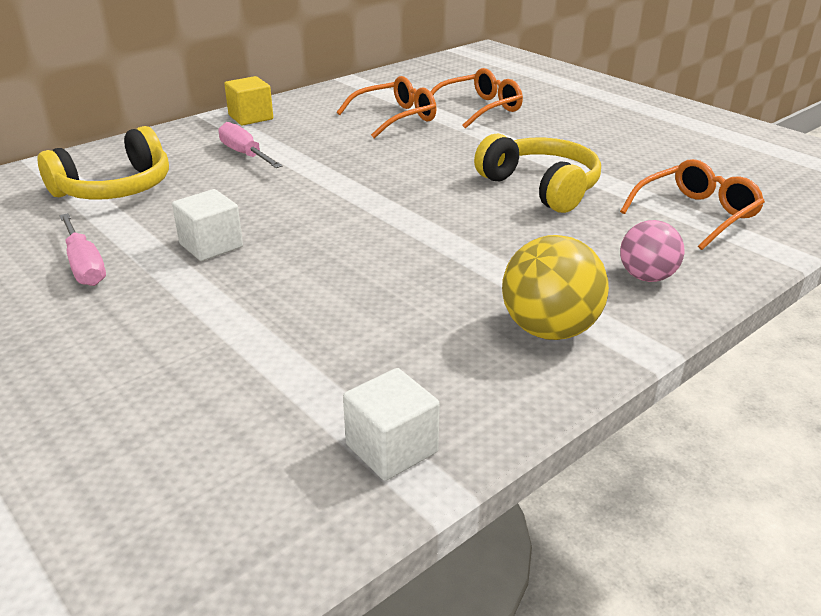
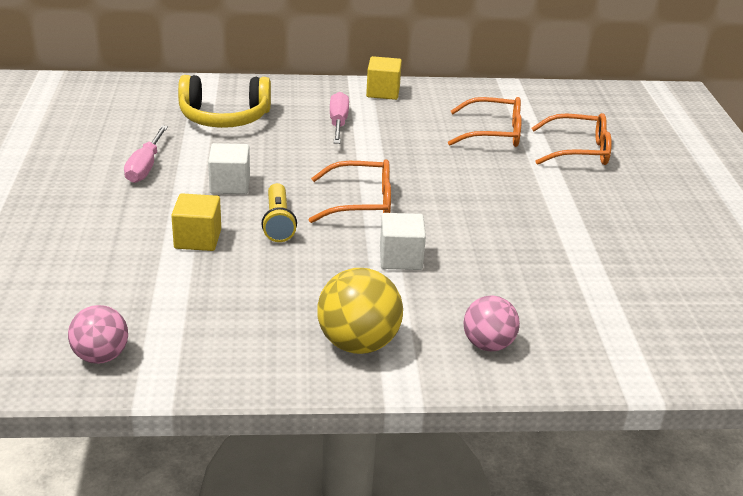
camera: 35 degrees right, 0 degrees up
(250, 310) = (198, 239): none -> yellow cube
(313, 259) = (278, 223): none -> yellow flashlight
(314, 488) = (101, 356): none -> pink ball
(391, 448) = (165, 359): white cube -> white cube (400, 258)
(541, 187) = (520, 240): yellow headphones -> none
(696, 214) = (616, 319): orange glasses -> orange glasses (362, 203)

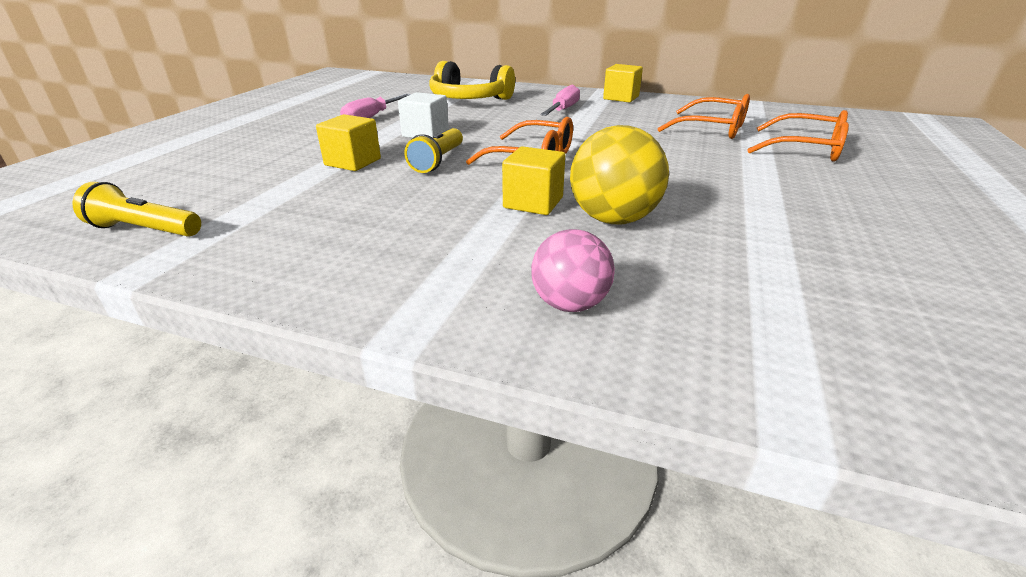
camera: 25 degrees right, 0 degrees up
(101, 356) = (144, 230): pink ball -> yellow flashlight
(358, 343) = (405, 269): yellow ball -> yellow ball (613, 219)
(400, 258) = (533, 202): white cube -> yellow cube

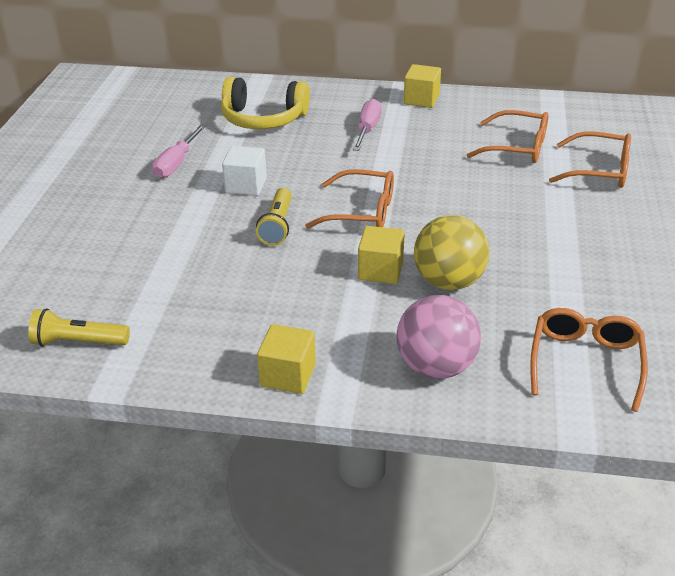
camera: 10 degrees left, 5 degrees up
(353, 162) = (199, 237): yellow cube -> yellow cube (288, 375)
(569, 304) = (436, 367): pink ball -> pink ball, size x1.52
(803, 324) = (585, 362): none -> orange glasses

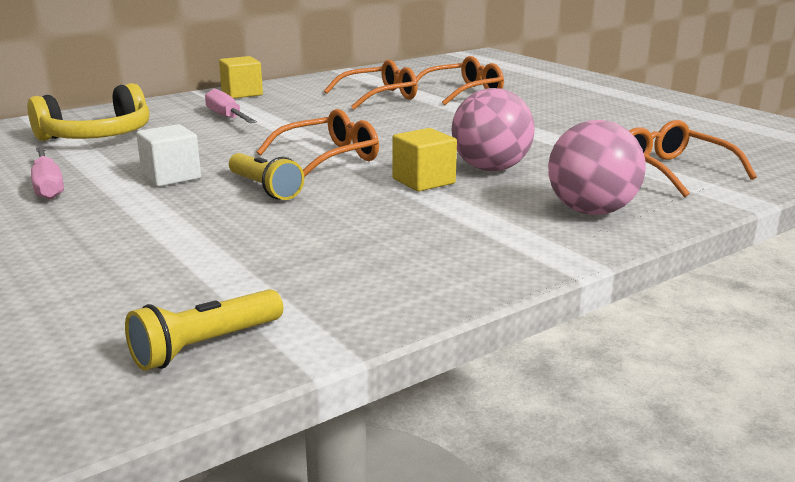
camera: 45 degrees left, 15 degrees down
(288, 375) = (493, 265): yellow cube -> none
(448, 281) = (491, 169): yellow ball -> pink ball

